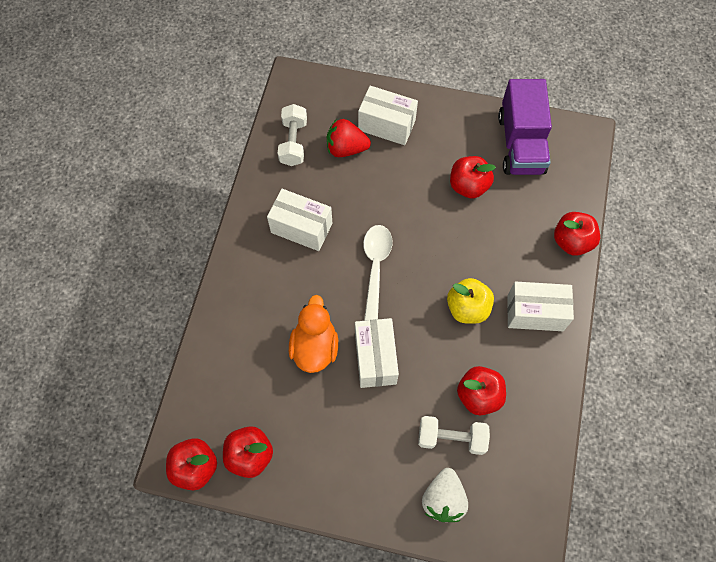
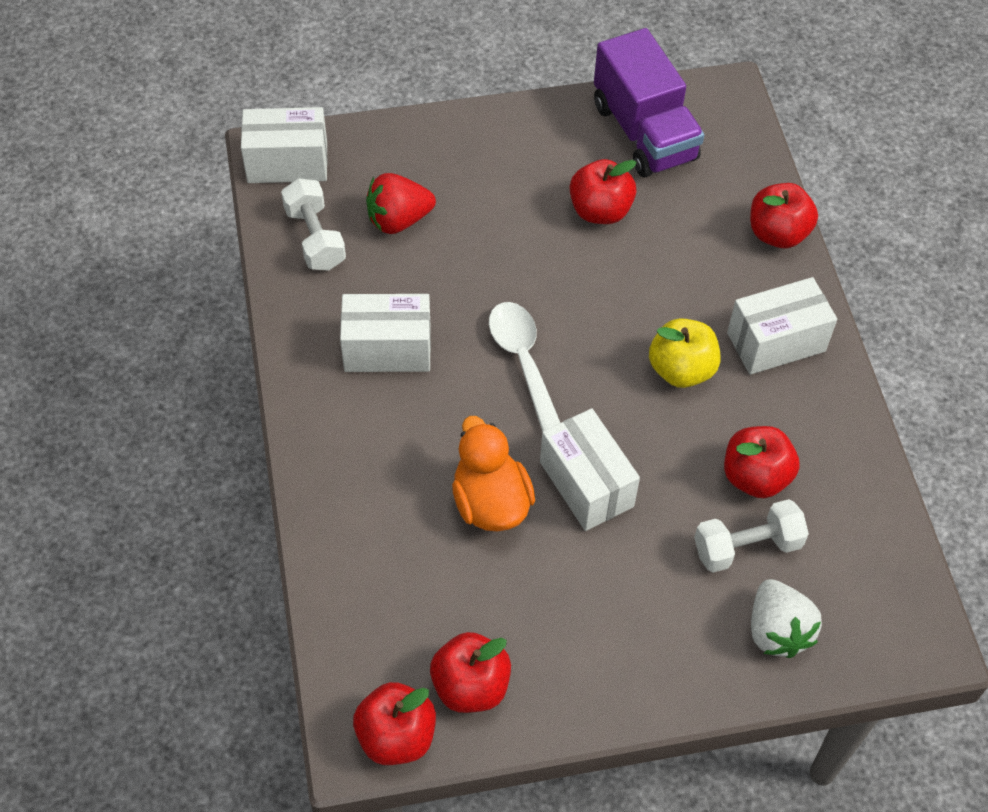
camera: 25 degrees left, 10 degrees down
(386, 125) = (442, 170): white box -> white box (287, 163)

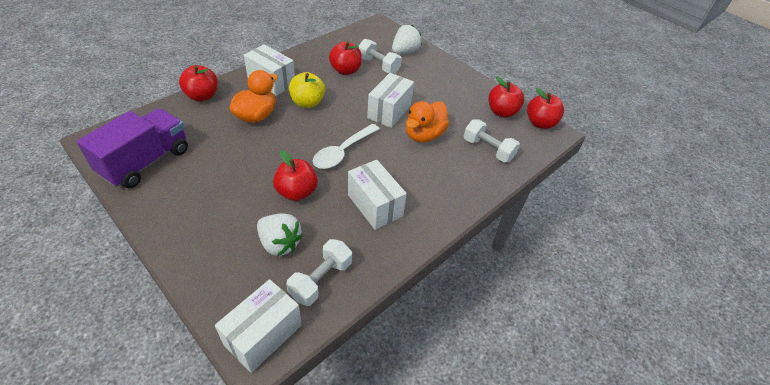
camera: 125 degrees left, 10 degrees down
(287, 163) = (263, 335): white box -> white box turned 75 degrees clockwise
(392, 583) = (488, 149): none -> white dumbbell
(398, 220) = (279, 244): red strawberry -> white strawberry
(600, 211) = (221, 159): red apple -> red apple (297, 192)
(682, 285) = (256, 116): none -> orange duck

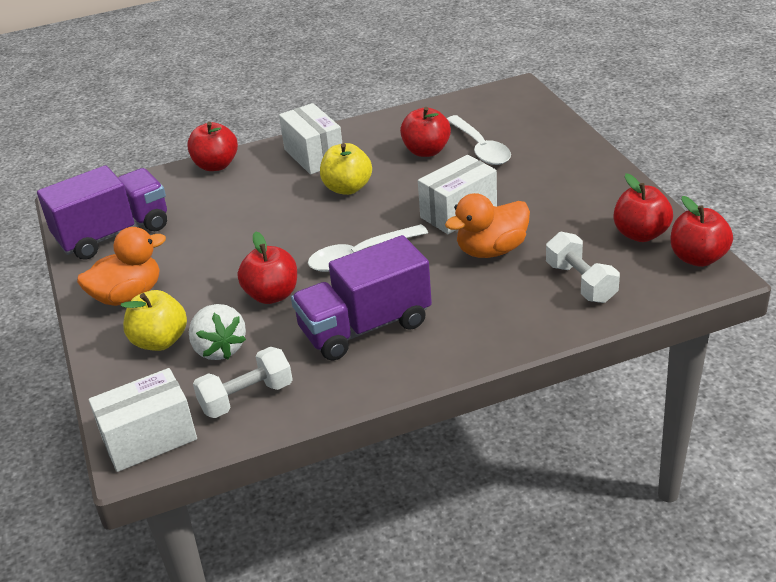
camera: 30 degrees right, 10 degrees down
(229, 247) = (160, 341): none -> yellow apple
(256, 116) = (270, 197): orange duck -> orange duck (128, 296)
(375, 205) = (365, 327): white box -> purple truck
(378, 65) = (480, 148): white dumbbell -> white spoon
(405, 52) = (534, 132): white strawberry -> none

